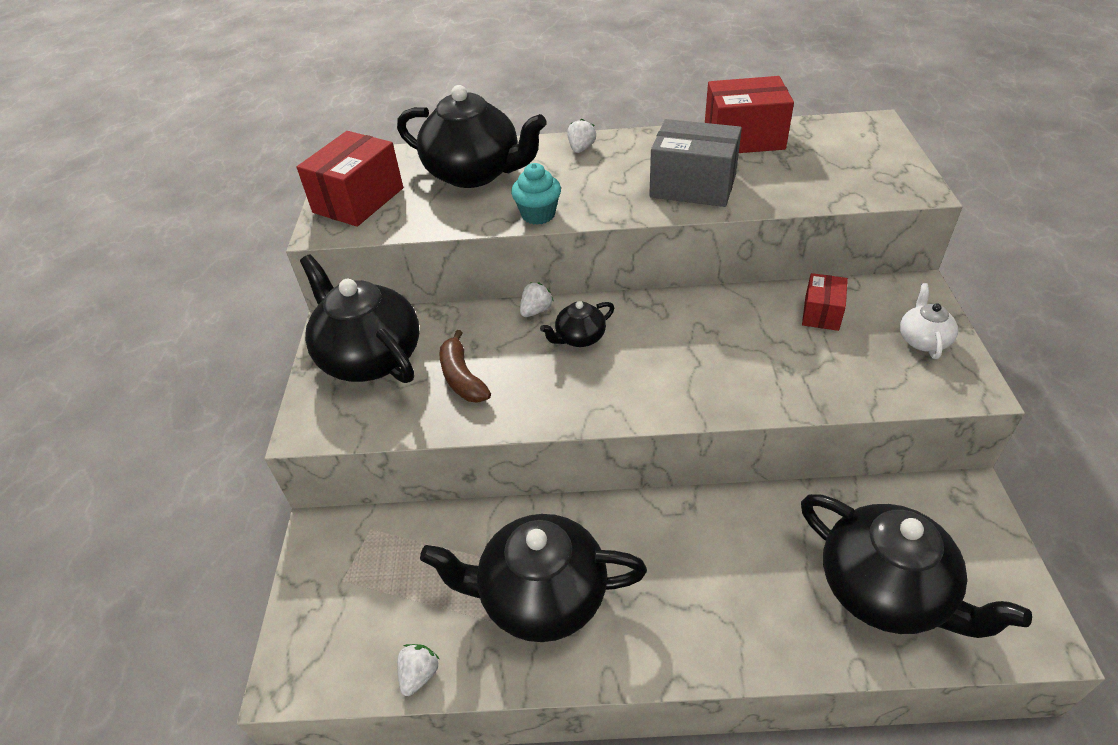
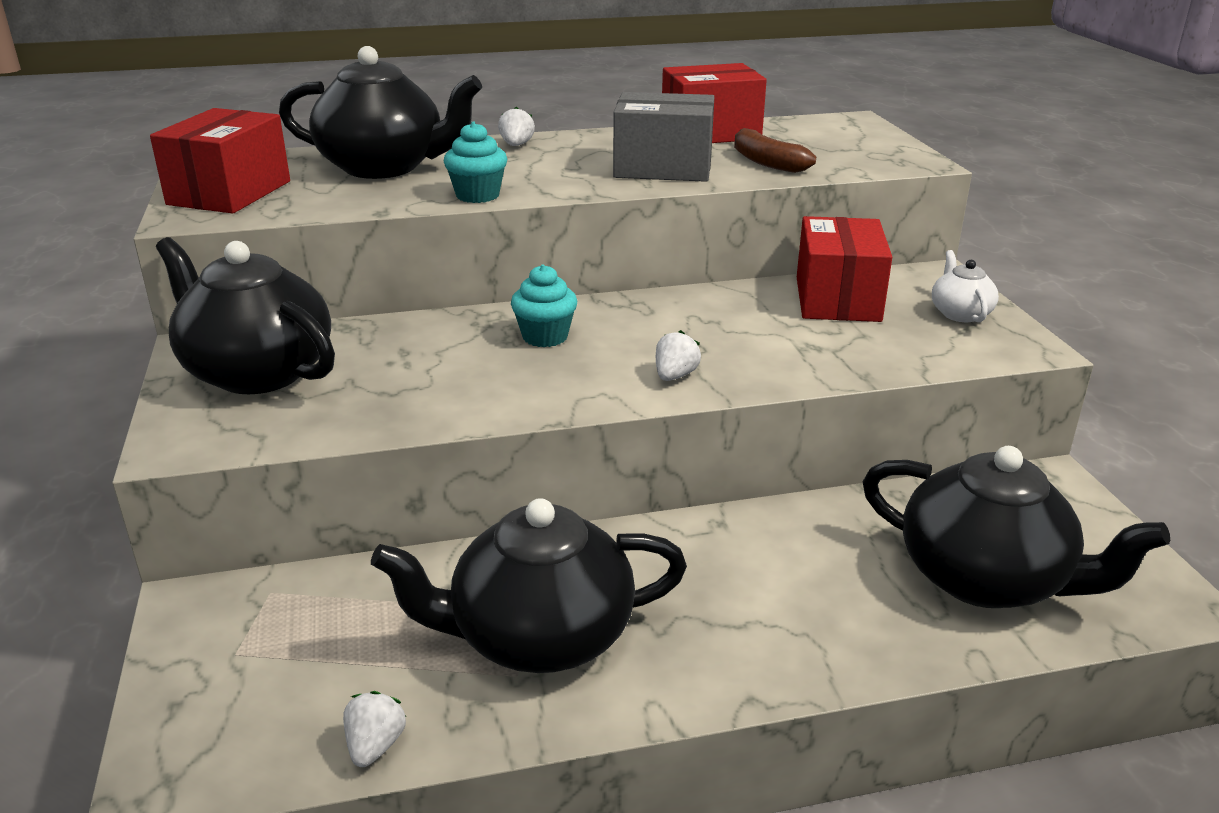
camera: 15 degrees left, 15 degrees down
(462, 377) = (394, 382): brown banana -> brown banana (766, 162)
(536, 310) = (481, 316): white strawberry -> white strawberry (675, 376)
(579, 338) = (545, 337): black teapot -> turquoise cupcake
(821, 313) = (837, 299): red box -> red box, size x1.77

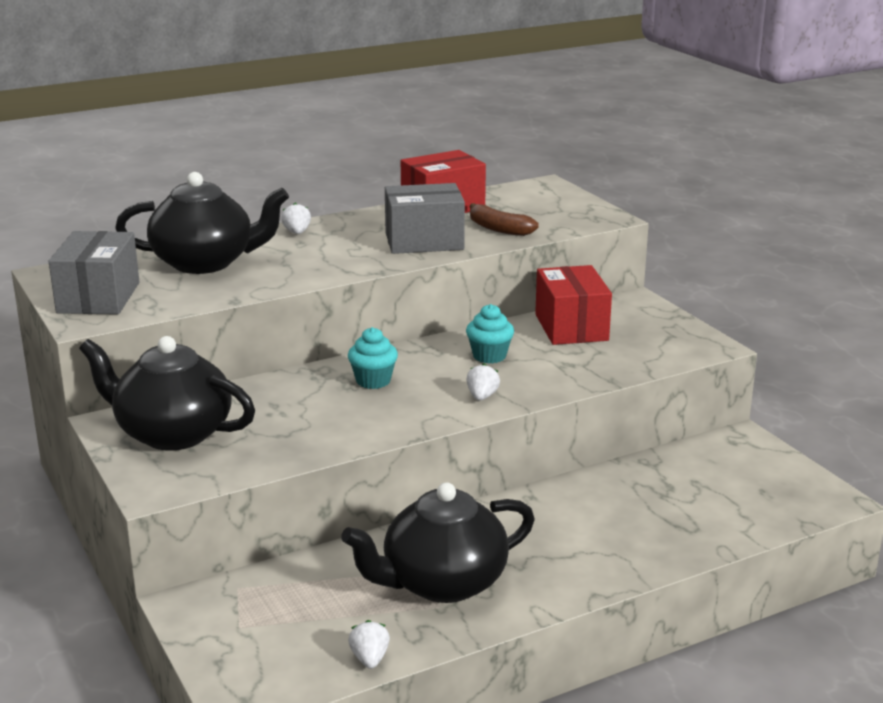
camera: 15 degrees left, 5 degrees down
(229, 193) = (98, 297): red box -> grey box
(477, 195) = (298, 279): turquoise cupcake -> turquoise cupcake (489, 356)
(960, 313) = (659, 328): white teapot -> none
(986, 579) = (716, 504): black teapot -> none

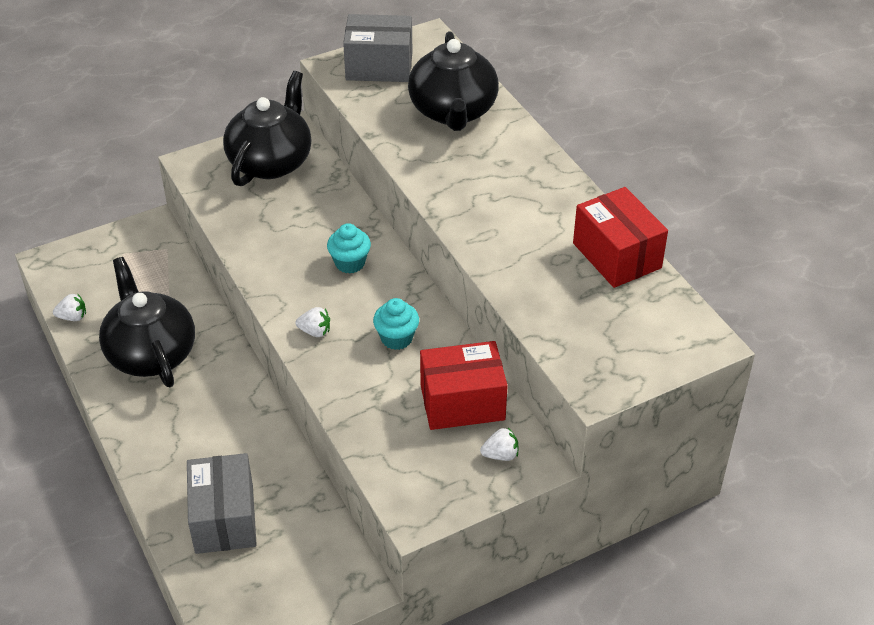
camera: 90 degrees right, 20 degrees up
(297, 232) = (530, 158): white strawberry -> white strawberry (500, 455)
(424, 241) = (512, 242): grey box -> grey box (224, 519)
(498, 229) = (552, 297): brown banana -> none

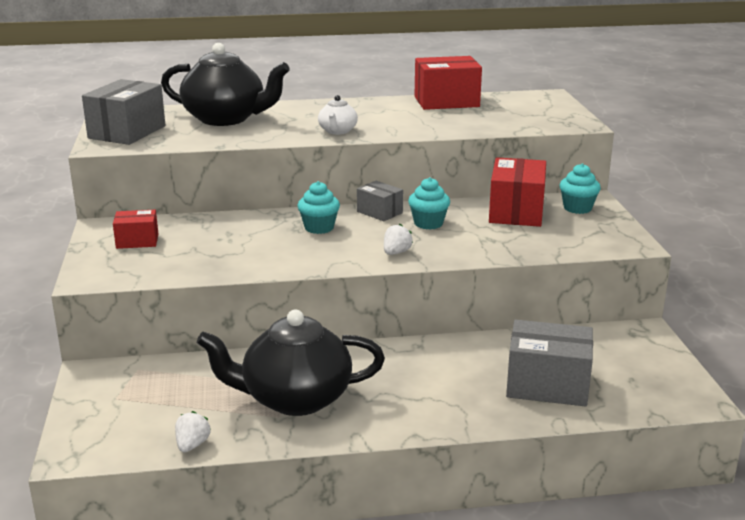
camera: 70 degrees left, 20 degrees down
(271, 161) = (137, 241): black teapot -> red box
(409, 295) = (379, 212): none -> grey box
(456, 198) = (337, 131): none -> white teapot
(500, 455) = (577, 208): white strawberry -> turquoise cupcake

